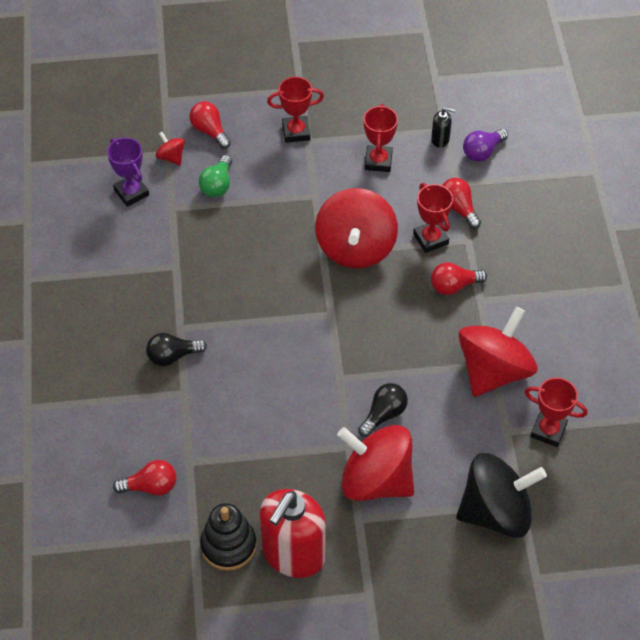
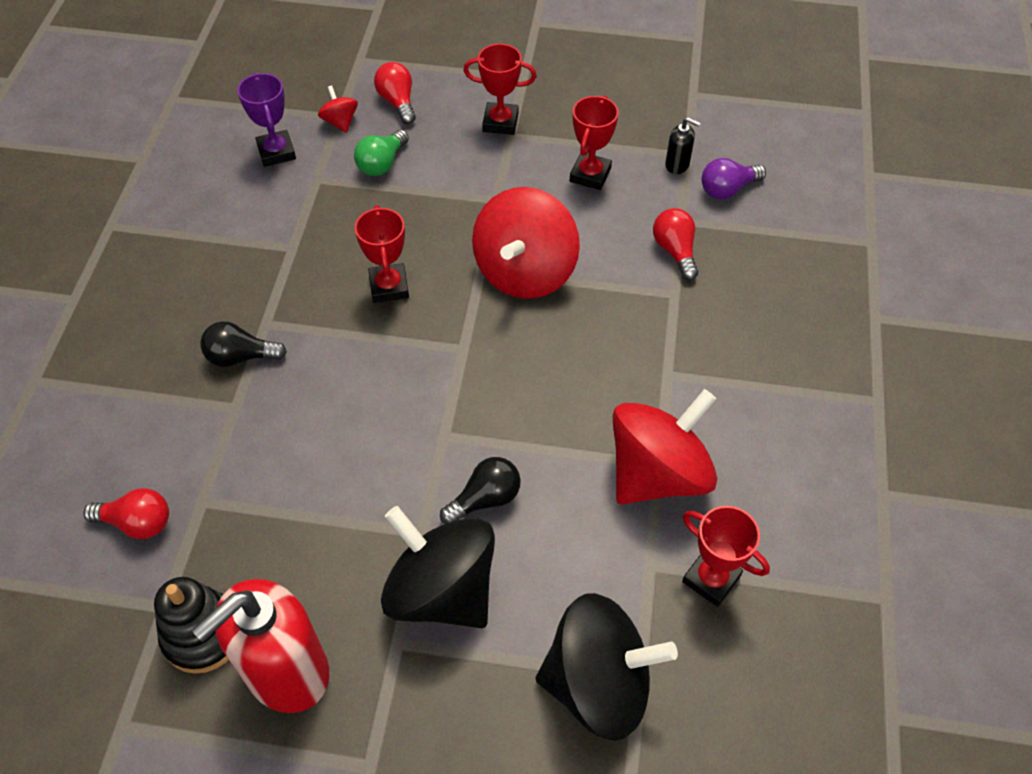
camera: 15 degrees right, 0 degrees up
(376, 480) = (442, 590): red spinning top -> black spinning top
(430, 239) = (626, 281): red trophy -> red trophy (389, 287)
(454, 286) = (638, 347): red light bulb -> none

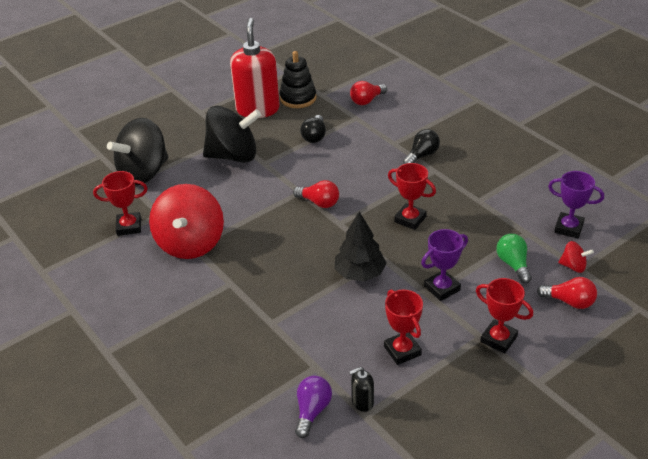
camera: 135 degrees right, 15 degrees down
(476, 195) = (442, 288): none -> purple trophy
(485, 499) = (253, 187): black light bulb -> black light bulb (314, 136)
(500, 122) = (498, 339): red trophy -> red trophy turned 75 degrees clockwise
(525, 271) = (360, 273): red spinning top -> black tree
(675, 251) = (297, 345): red light bulb -> red light bulb (319, 202)

